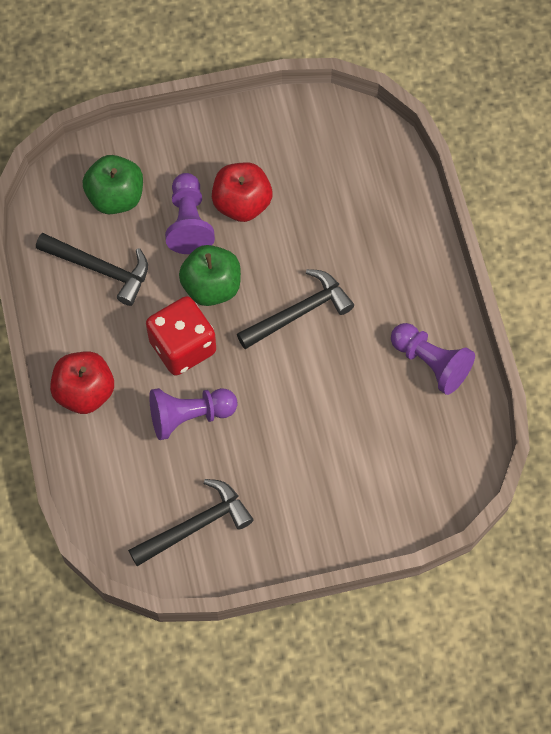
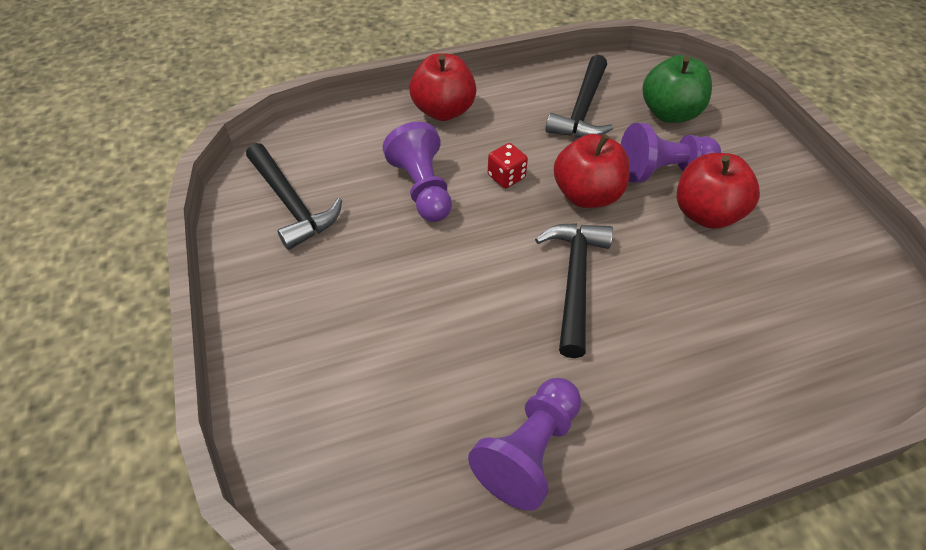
camera: 85 degrees right, 15 degrees down
(182, 347) = (506, 177): red dice -> red dice, size x0.49
(211, 287) = (586, 195): green apple -> red apple
(299, 312) = (574, 280): black hammer -> black hammer turned 135 degrees counterclockwise

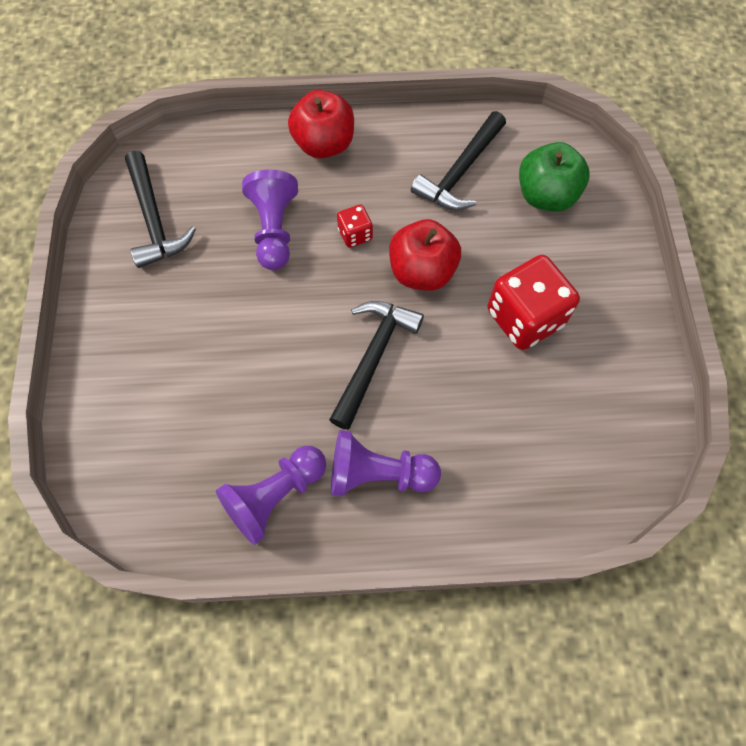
camera: 15 degrees right, 15 degrees up
(662, 170) = (506, 261): purple pawn -> purple pawn (378, 474)
(705, 214) = (525, 318): red apple -> red dice

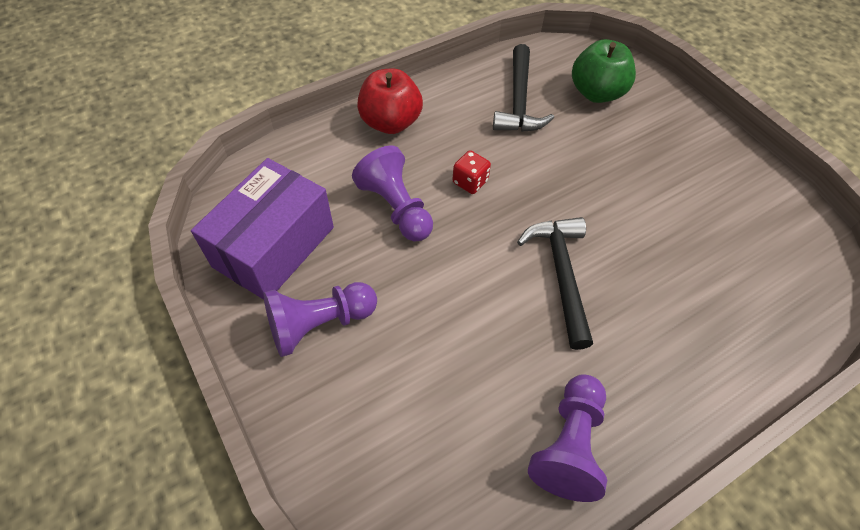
camera: 30 degrees left, 10 degrees down
(154, 220) = (274, 247): black hammer -> purple box
(378, 474) = (642, 373): purple pawn -> purple pawn (319, 324)
(422, 271) = (547, 187): red apple -> none
(525, 318) = (654, 187): red dice -> none

